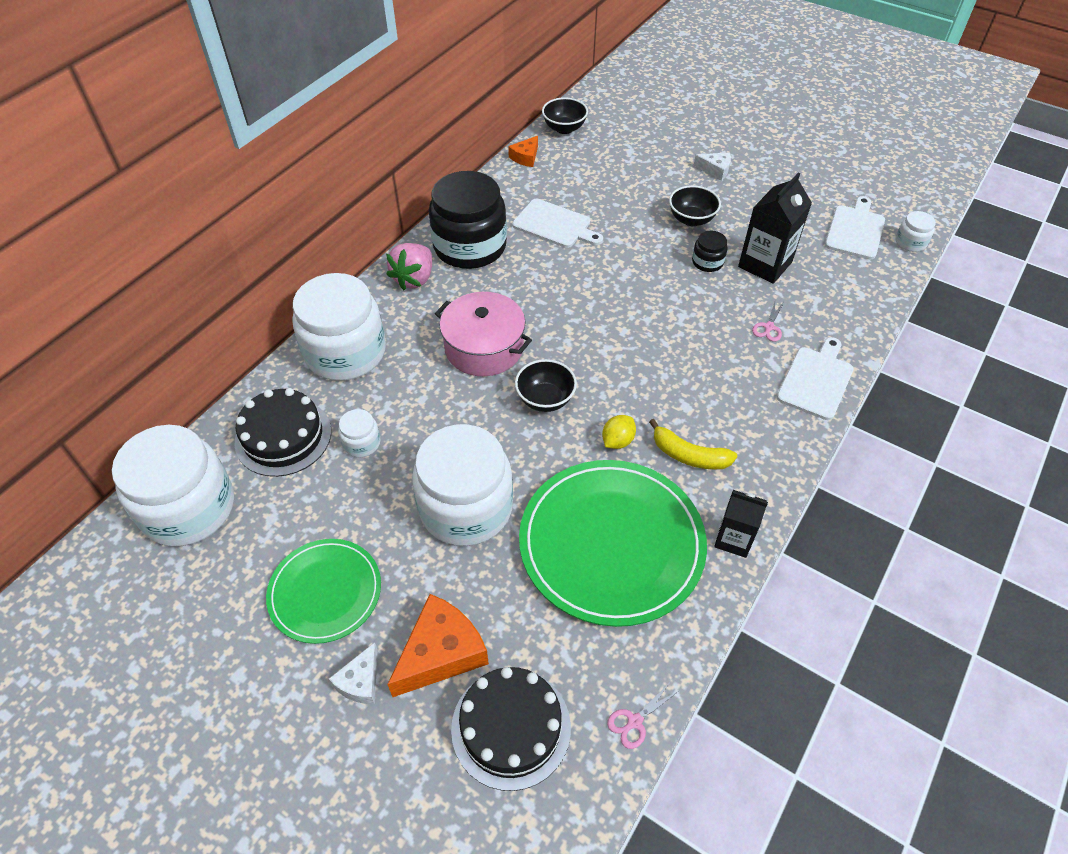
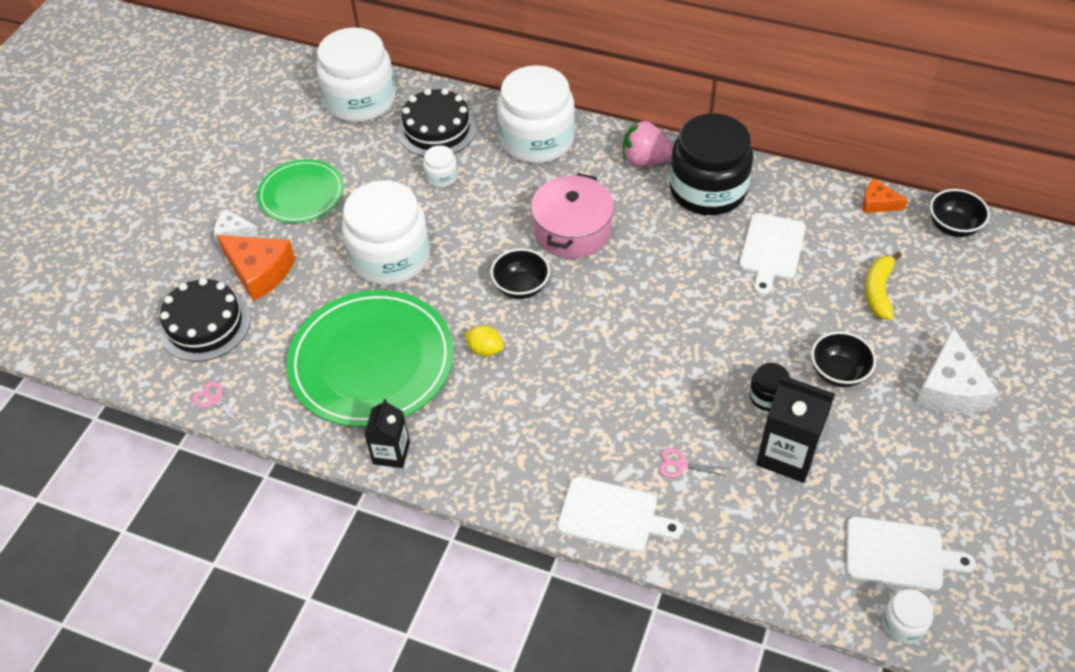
camera: 80 degrees right, 0 degrees up
(689, 455) = (481, 408): yellow banana -> yellow banana (878, 291)
(715, 170) = (950, 388): white cheese -> white cheese, size x1.79

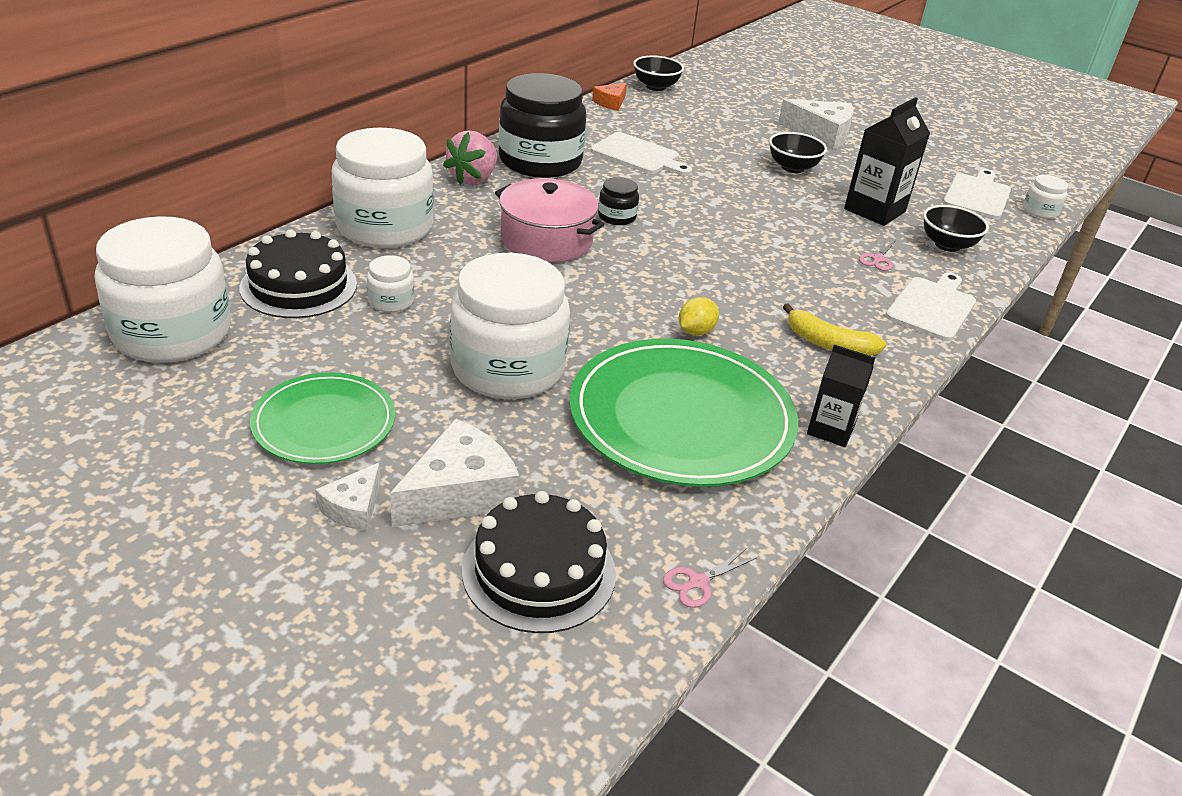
camera: 80 degrees left, 15 degrees down
(259, 271) = (459, 492): orange cheese -> white cheese
(521, 287) = (613, 289): black bowl -> black bowl (947, 245)
(767, 396) = (809, 201): black jar -> black jar (617, 217)
(878, 291) = (710, 129): yellow banana -> yellow banana (828, 344)

